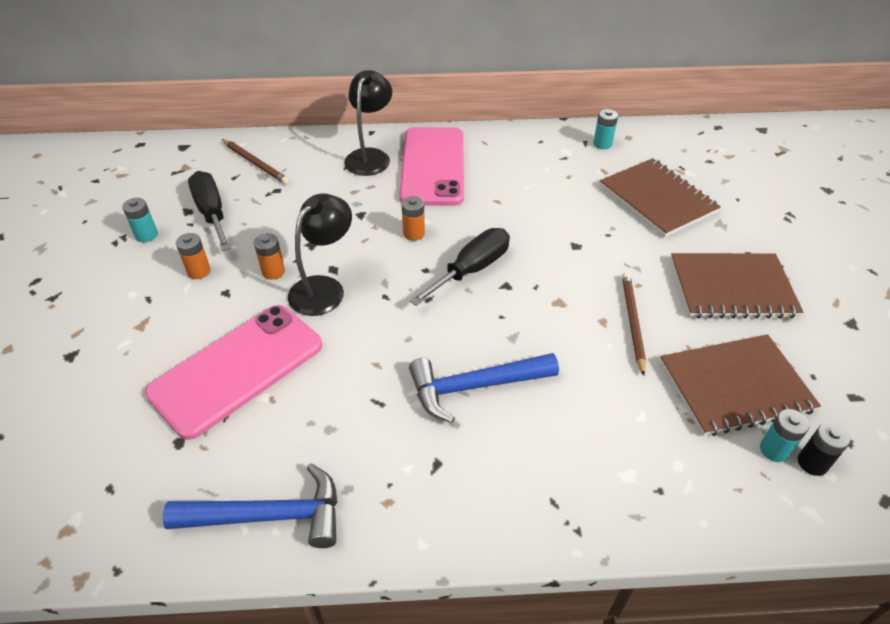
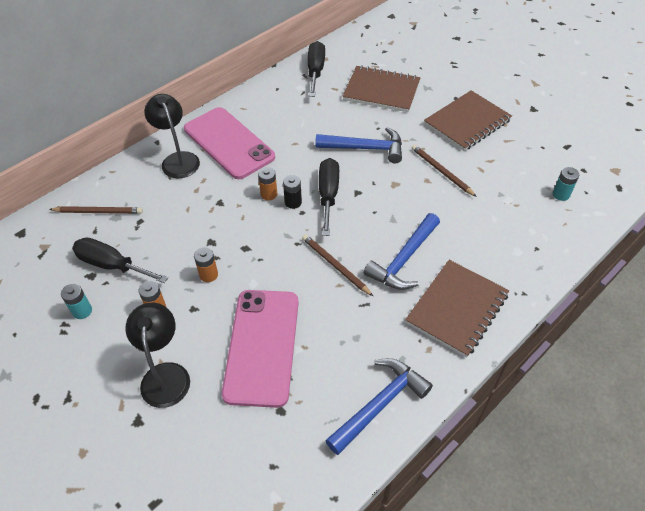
camera: 40 degrees left, 5 degrees up
(324, 288) = (254, 263): black lamp -> black lamp (165, 374)
(395, 343) = (335, 266): none -> brown pencil
(568, 247) = (365, 148): none -> blue hammer
(602, 144) = (315, 71): turquoise battery -> black screwdriver
(735, 387) = (517, 174): brown notebook -> brown notebook (457, 309)
(812, 463) = (580, 190): black battery -> black battery (293, 202)

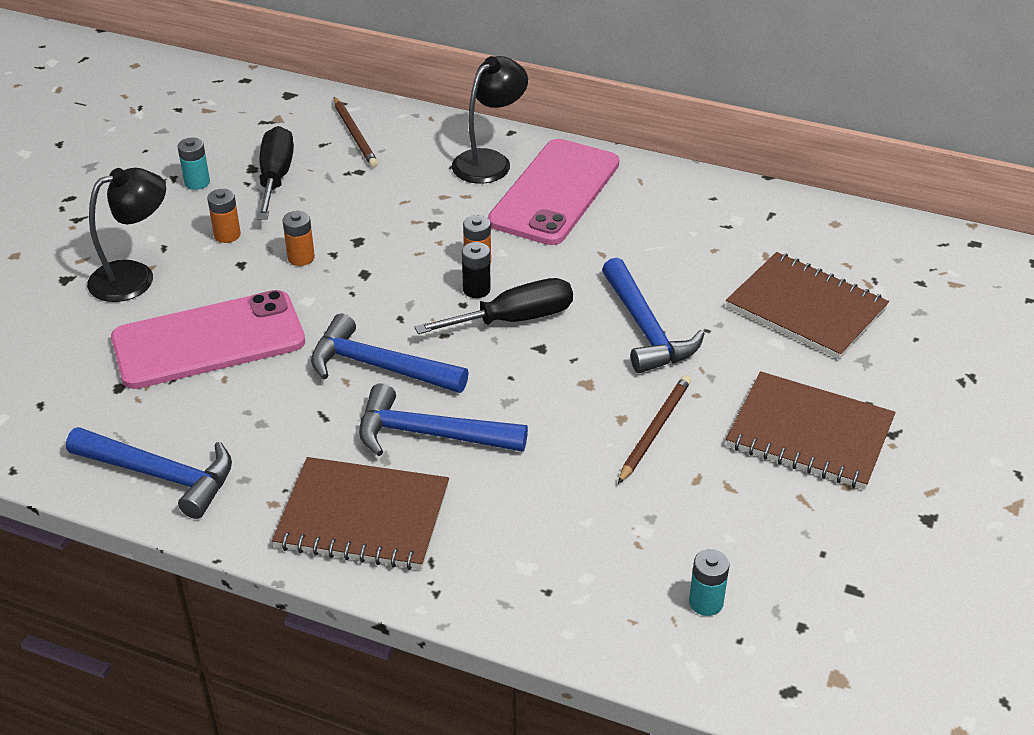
camera: 65 degrees right, 10 degrees down
(315, 71) = (792, 223): black screwdriver -> none
(335, 266) = (378, 367): brown pencil -> blue hammer
(381, 91) = (806, 308): brown notebook -> brown notebook turned 45 degrees counterclockwise

